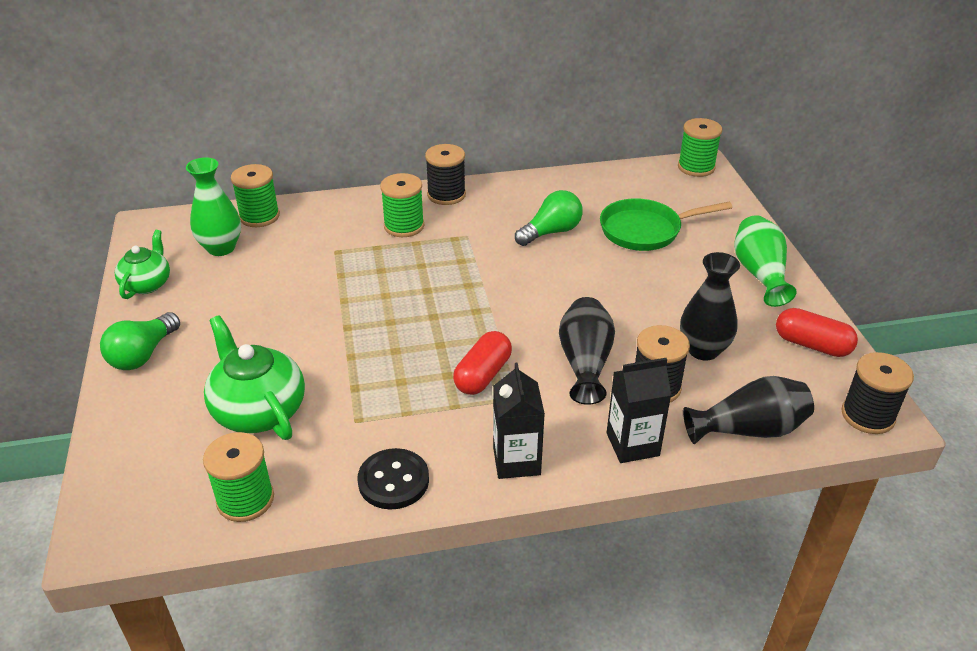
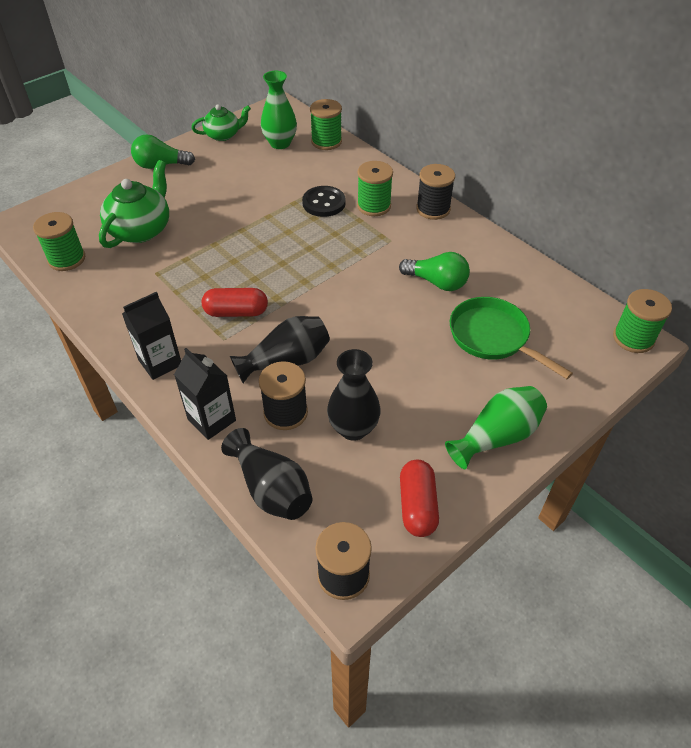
camera: 60 degrees right, 10 degrees up
(393, 481) = (111, 312): black button -> black button (324, 203)

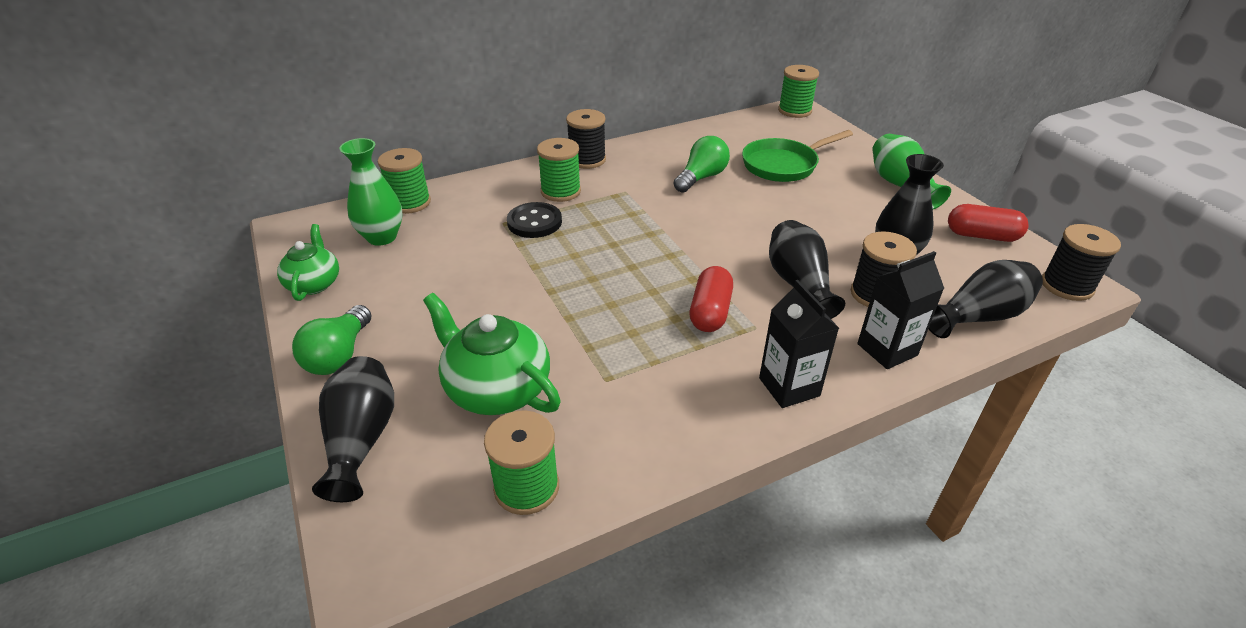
camera: 75 degrees left, 10 degrees down
(97, 193) = (361, 440): none -> black vase

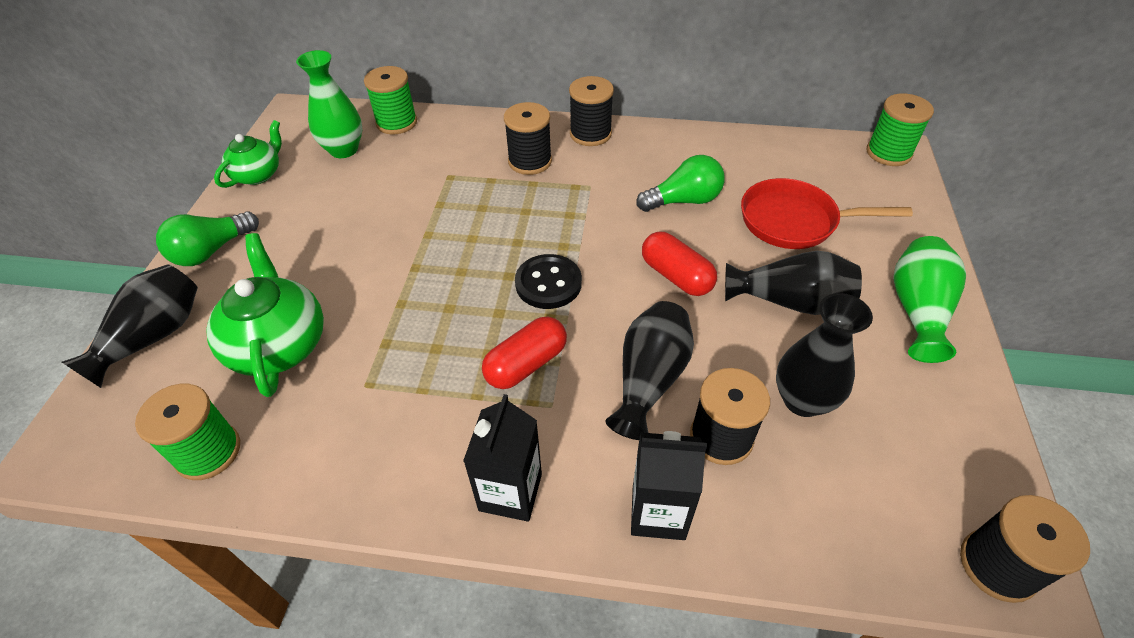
camera: 35 degrees right, 10 degrees up
(534, 222) = (474, 186): black button -> black button (548, 283)
(560, 191) = (530, 161): green spool -> black spool
(783, 165) = (794, 221): green pan -> red pan
(979, 316) = (819, 536): black vase -> black vase (790, 301)
(982, 236) = (953, 431): red capsule -> red capsule (676, 276)

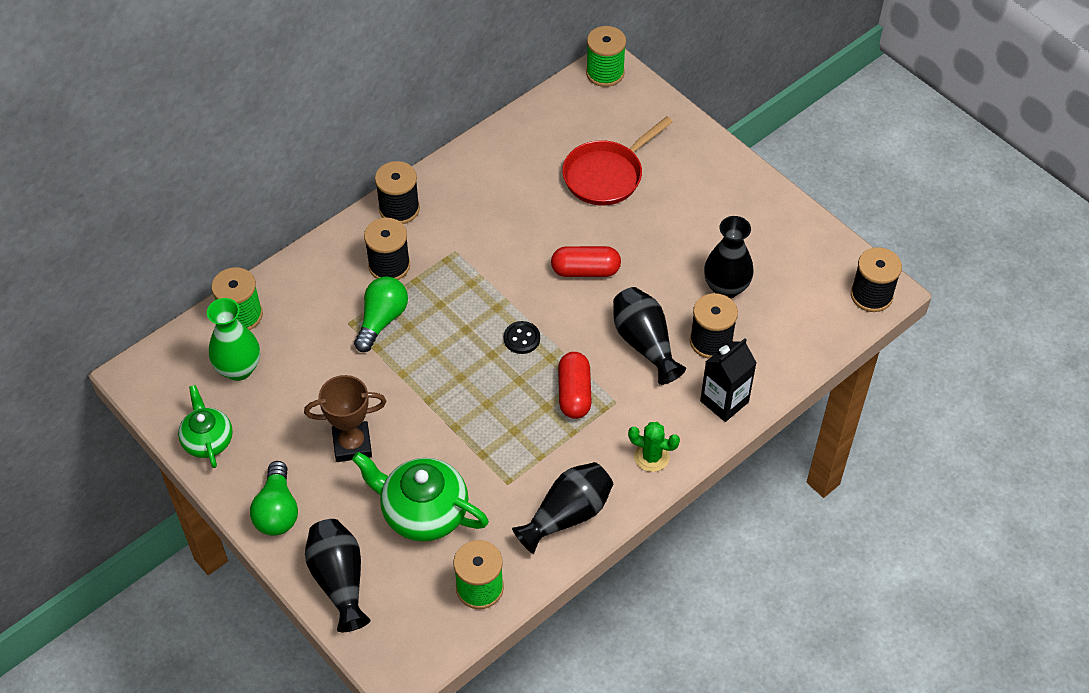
camera: 50 degrees left, 5 degrees up
(321, 251) = (352, 445): none -> brown trophy
(510, 492) = (651, 457): black carton -> green cactus
(548, 283) = (521, 338): black button -> black button, size x0.67
(683, 200) = (527, 213): green light bulb -> green light bulb (382, 320)
(790, 301) = (661, 234): black vase -> black vase (567, 515)
(917, 310) = (727, 185): green vase -> none

